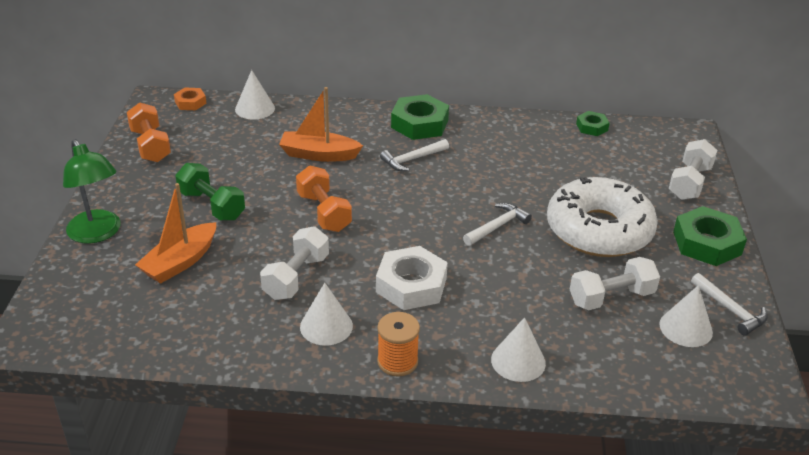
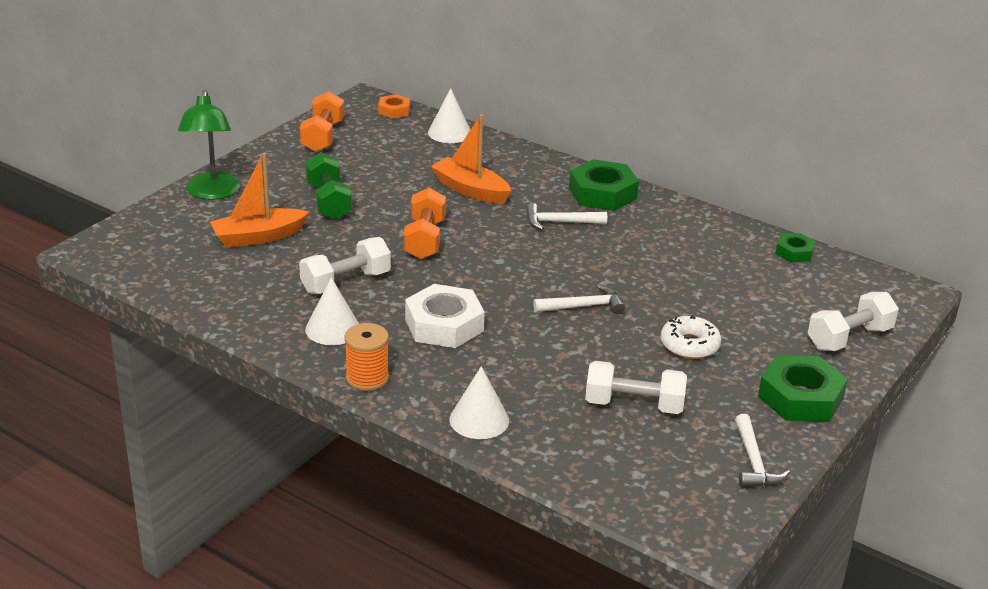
camera: 30 degrees right, 5 degrees down
(599, 230) = (689, 345): white donut -> white donut, size x0.47
(685, 328) = (684, 458): white cone -> none

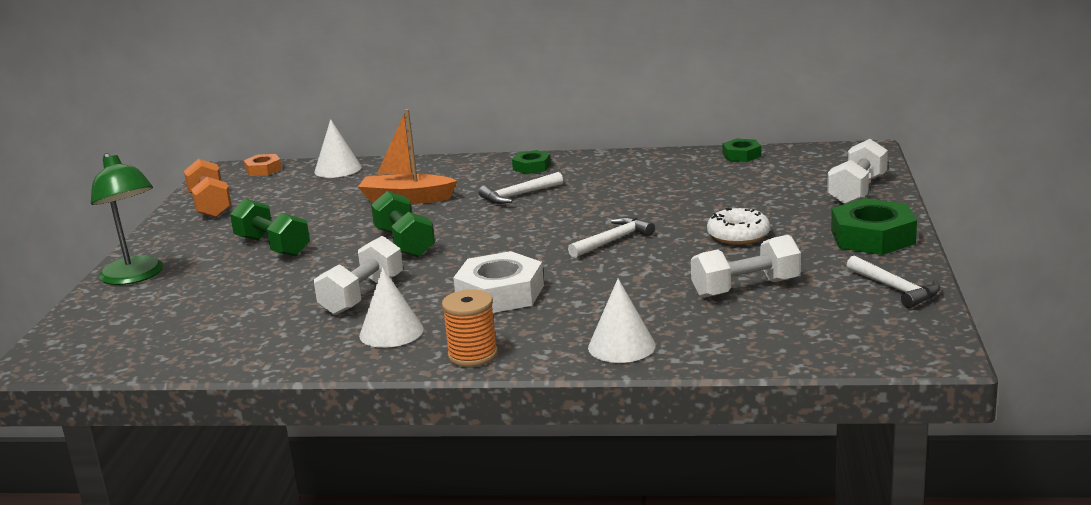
camera: 25 degrees left, 10 degrees down
(258, 237) = (227, 292): orange boat -> none
(424, 239) = (404, 243): orange dumbbell -> green dumbbell
(602, 193) = (531, 167): green nut -> green nut, size x0.55

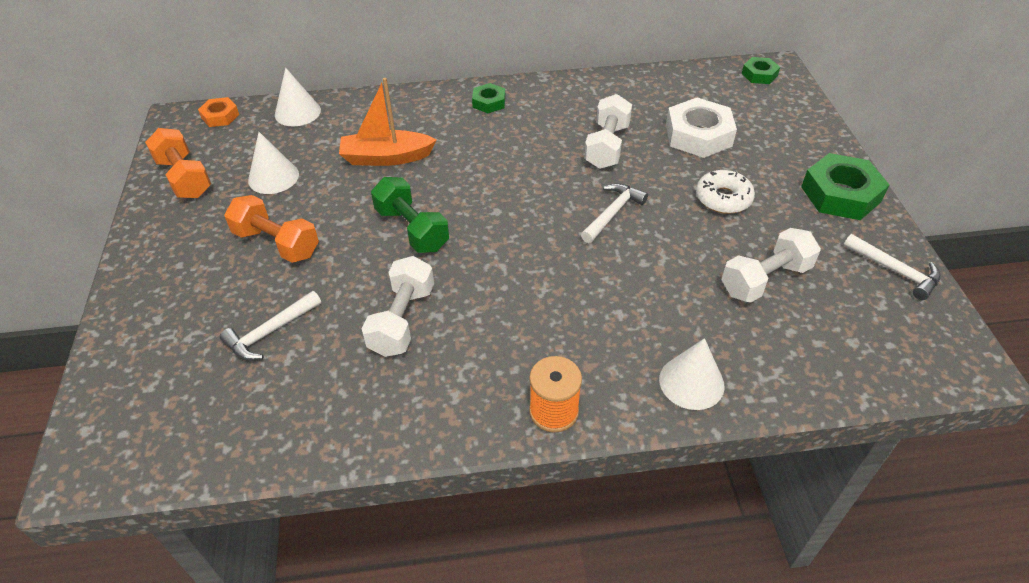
camera: 15 degrees left, 25 degrees up
(135, 277) = (144, 306): green lamp -> none
(272, 246) = (276, 243): green dumbbell -> orange dumbbell
(391, 332) = (456, 380): white cone -> white cone (273, 177)
(500, 293) = (539, 305): white nut -> white nut (698, 135)
(518, 195) = (494, 146): white hammer -> white hammer (270, 332)
(741, 155) = (674, 78): green nut -> green nut (759, 74)
(857, 190) = (797, 126): white dumbbell -> white dumbbell (607, 146)

